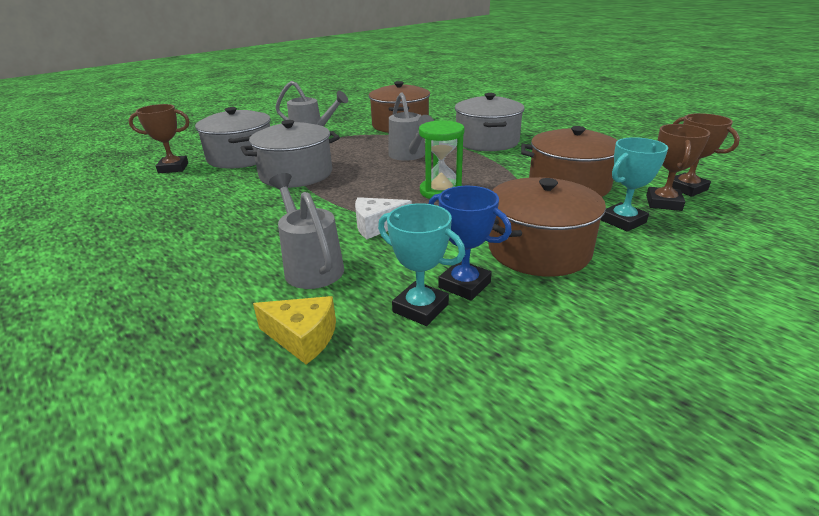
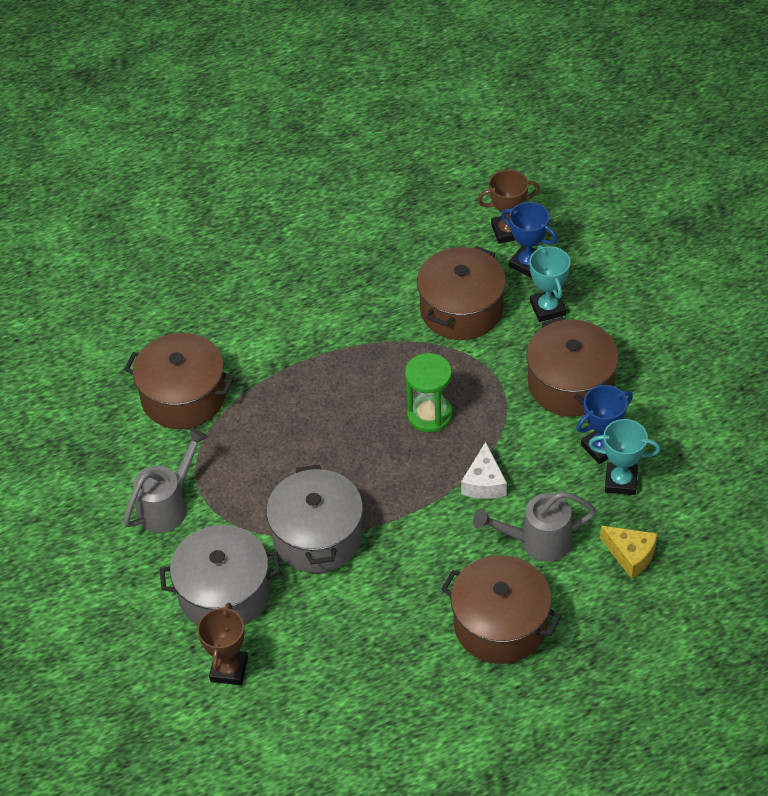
camera: 70 degrees left, 20 degrees up
(198, 263) = (500, 624): none -> brown pot
(303, 337) = (630, 555): yellow cheese -> yellow cheese turned 90 degrees clockwise
(409, 156) = (312, 416): grey watering can -> none
(420, 308) = (621, 481): turquoise trophy -> turquoise trophy turned 45 degrees clockwise
(487, 141) = (302, 327): grey pot -> none
(663, 203) = (527, 264): brown trophy -> blue trophy

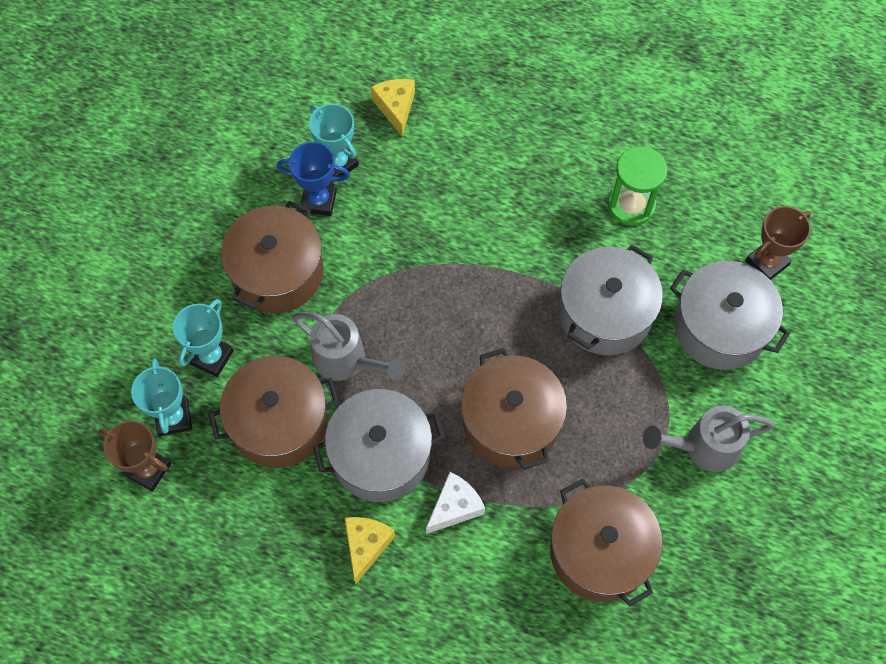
camera: 140 degrees left, 15 degrees up
(333, 293) = (366, 546): none -> yellow cheese
(377, 341) = (381, 455): none -> grey pot
(429, 414) = (413, 343): green hourglass -> green hourglass (631, 205)
(484, 483) = (435, 248): white cheese -> white cheese (455, 507)
(500, 624) = (539, 135): brown pot -> brown pot (511, 422)
(527, 264) = (173, 418): blue trophy -> turquoise trophy
(538, 541) = (447, 170): grey watering can -> grey watering can (346, 360)

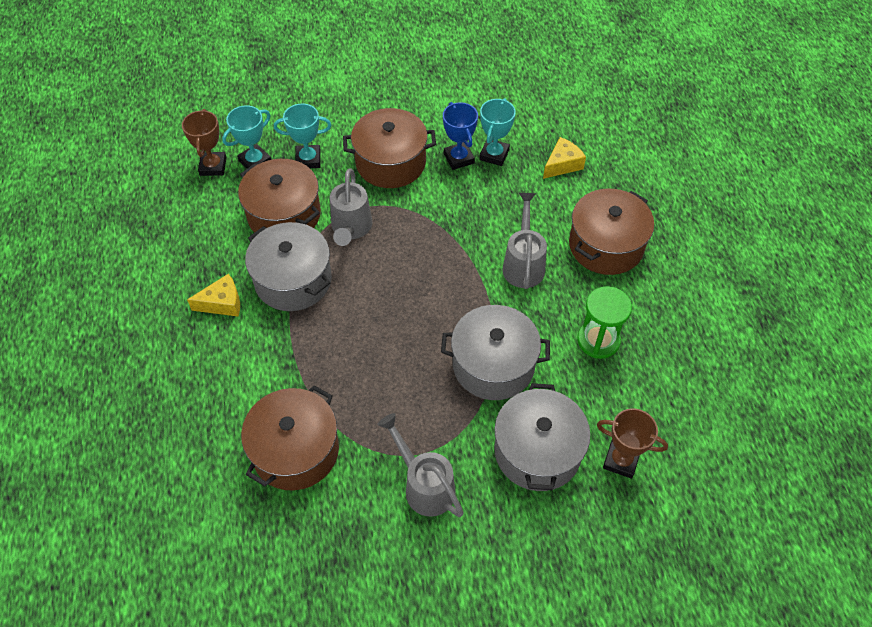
camera: 60 degrees right, 10 degrees down
(455, 507) = (279, 341): white cheese -> none
(501, 218) = (523, 264): none -> grey watering can
(511, 422) = (365, 345): brown pot -> brown pot (606, 245)

